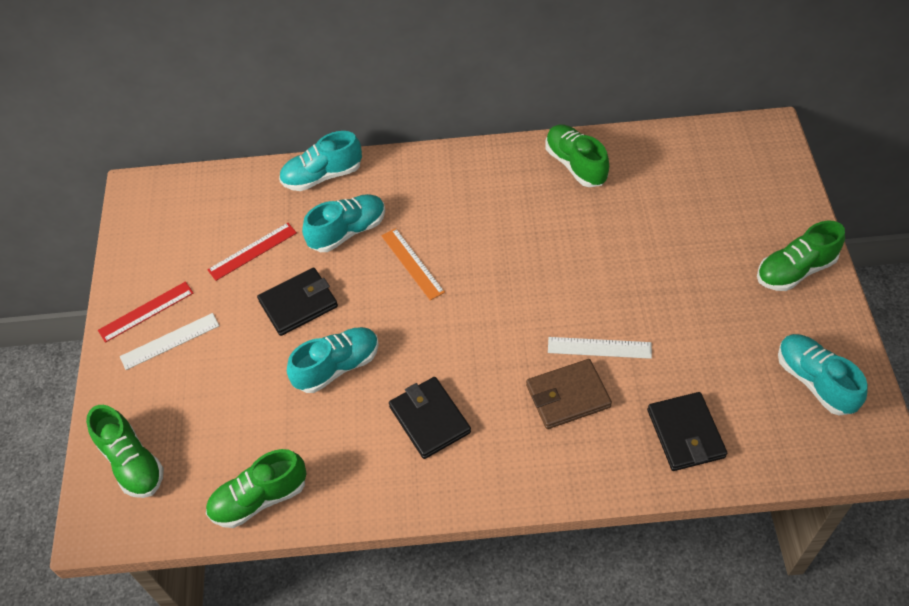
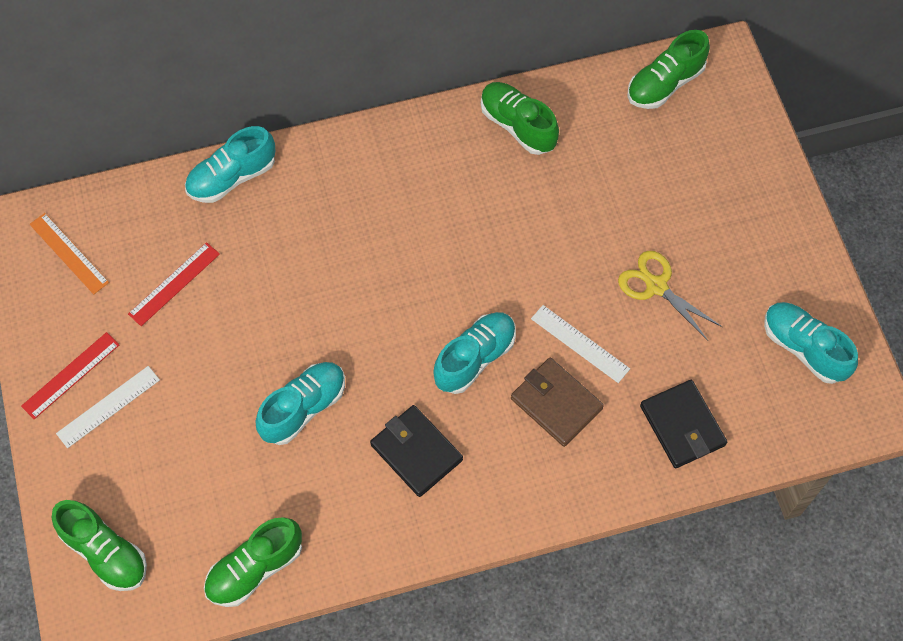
camera: 15 degrees left, 10 degrees up
(298, 304) = (243, 340): black wallet -> none
(347, 231) = (278, 244): turquoise shoe -> turquoise shoe (475, 358)
(412, 263) = (359, 273): orange ruler -> orange ruler (69, 253)
(568, 396) = (556, 403): brown wallet -> brown wallet turned 75 degrees clockwise
(599, 348) = (580, 344): white ruler -> white ruler turned 45 degrees clockwise
(679, 308) = (656, 286): none -> yellow scissors
(795, 270) = (770, 224): green shoe -> green shoe (665, 84)

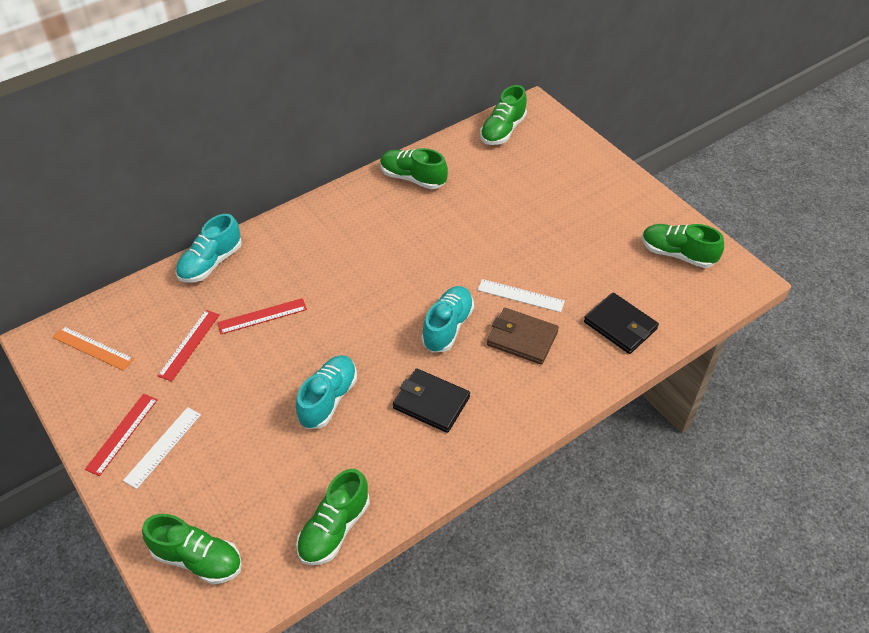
camera: 20 degrees left, 15 degrees down
(267, 272) = (262, 316): none -> red ruler
(656, 286) = (556, 245): yellow scissors -> none
(804, 348) = (677, 254): turquoise shoe -> green shoe

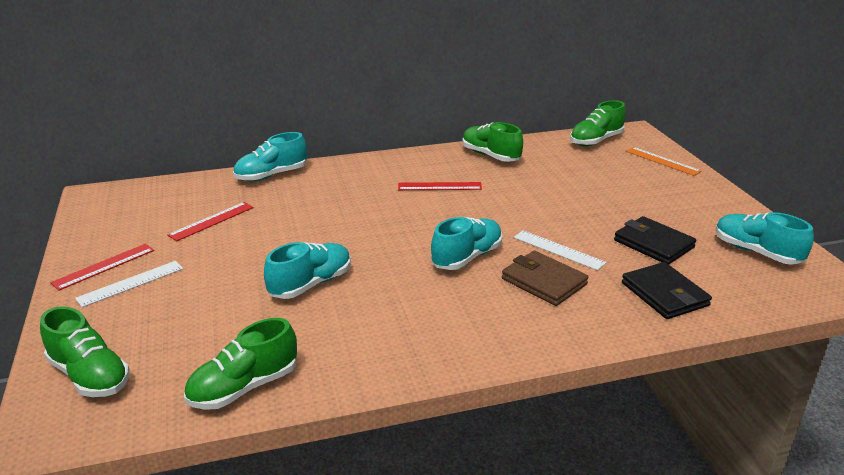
camera: 20 degrees right, 20 degrees down
(92, 348) = (129, 207): orange ruler -> orange ruler (662, 161)
(262, 316) = (290, 215): red ruler -> red ruler (439, 186)
(431, 403) = (415, 310): black wallet -> black wallet (653, 244)
(677, 254) = (756, 252): green shoe -> turquoise shoe

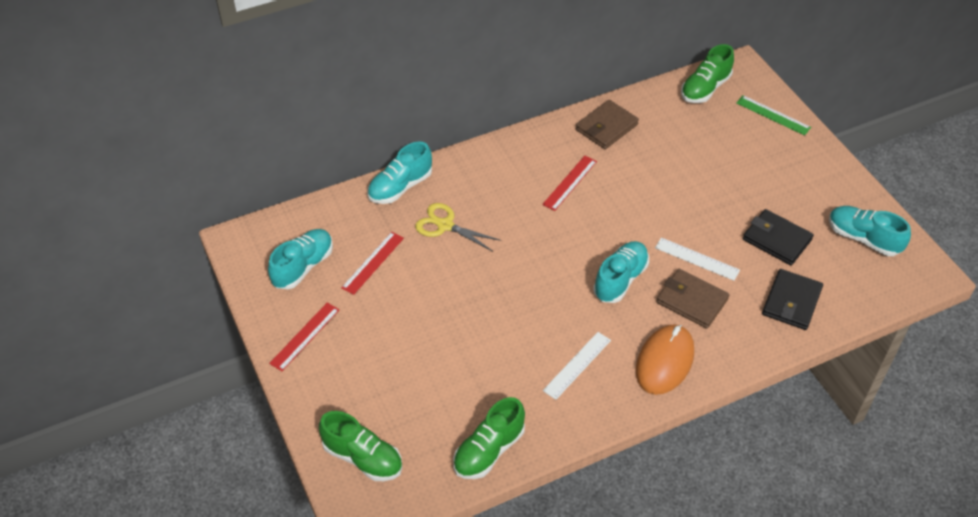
camera: 10 degrees left, 20 degrees up
(131, 283) = (340, 353): white ruler -> white ruler (577, 365)
(300, 203) = (445, 225): none -> yellow scissors
(311, 284) = (497, 332): turquoise shoe -> turquoise shoe (303, 267)
(439, 186) = (569, 183): red ruler -> red ruler turned 45 degrees counterclockwise
(490, 156) = (606, 127): green shoe -> brown wallet
(496, 329) = (664, 361): none -> orange mouse
(662, 161) = (773, 115): orange ruler -> green ruler
(664, 294) = (791, 302): black wallet -> black wallet turned 60 degrees clockwise

